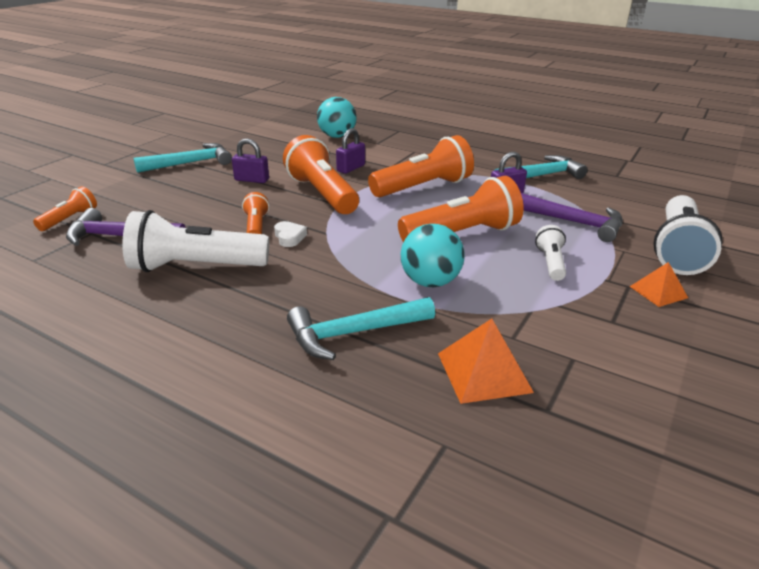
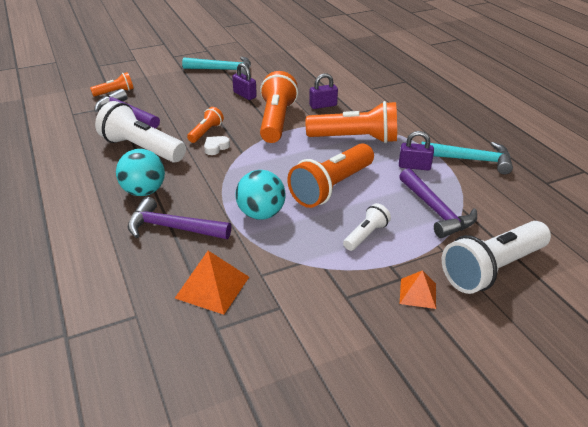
camera: 35 degrees right, 5 degrees up
(289, 237) = (216, 147): white heart -> white heart turned 150 degrees counterclockwise
(337, 136) = (348, 74): turquoise ball -> turquoise ball (144, 191)
(354, 333) = (173, 228): turquoise hammer -> purple hammer
(462, 234) = (331, 187): orange flashlight -> orange flashlight turned 120 degrees clockwise

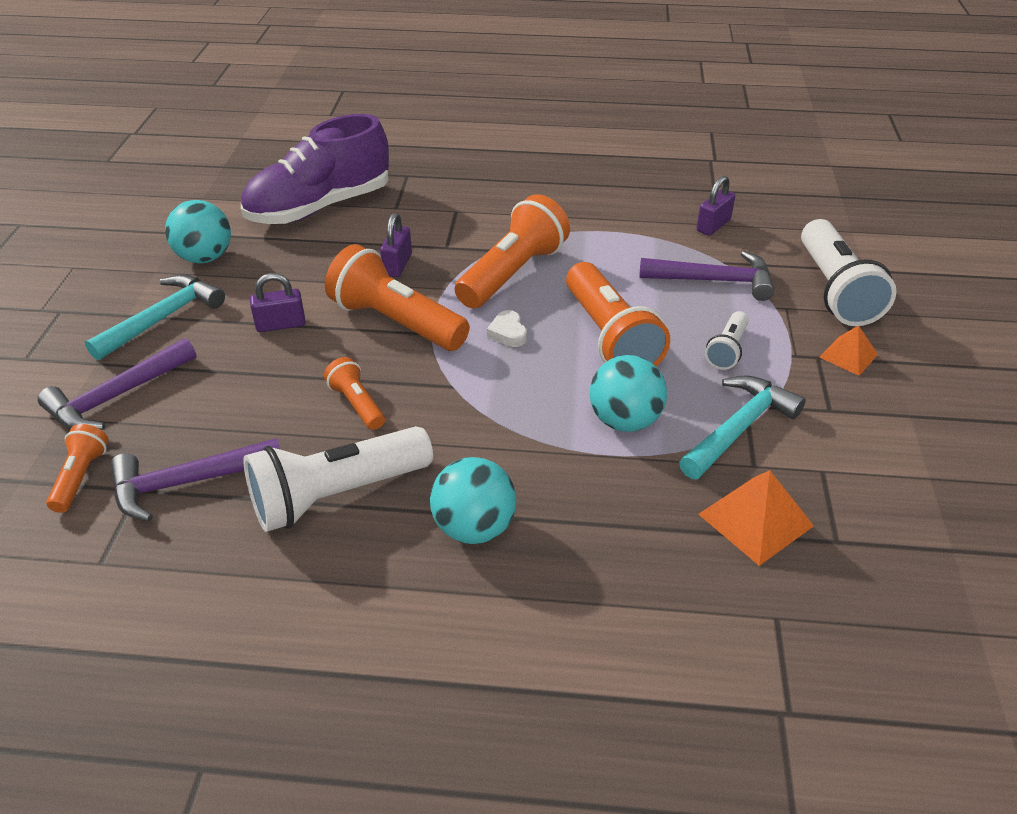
camera: 60 degrees left, 5 degrees up
(173, 228) = (597, 521): purple hammer -> purple hammer (117, 396)
(216, 147) = (414, 408): white heart -> white heart (508, 333)
(274, 62) = (205, 257): none -> turquoise ball
(345, 71) = (320, 207): none -> purple shoe
(366, 235) = (727, 350): white flashlight -> white flashlight turned 135 degrees counterclockwise
(414, 166) = (615, 256): purple padlock -> purple padlock (713, 225)
(471, 160) = (634, 213): turquoise hammer -> turquoise hammer (738, 428)

